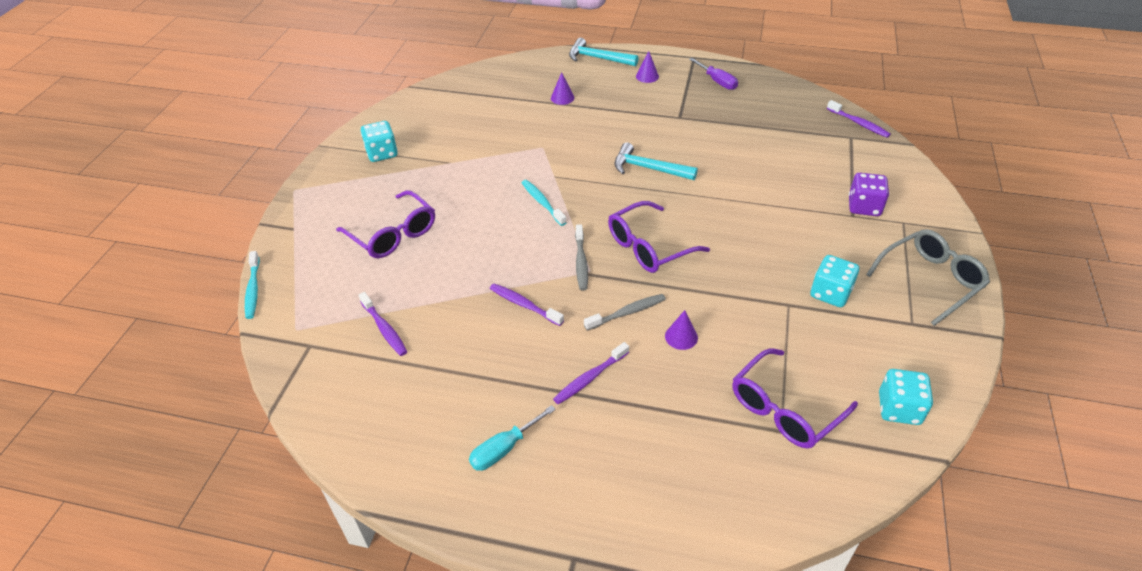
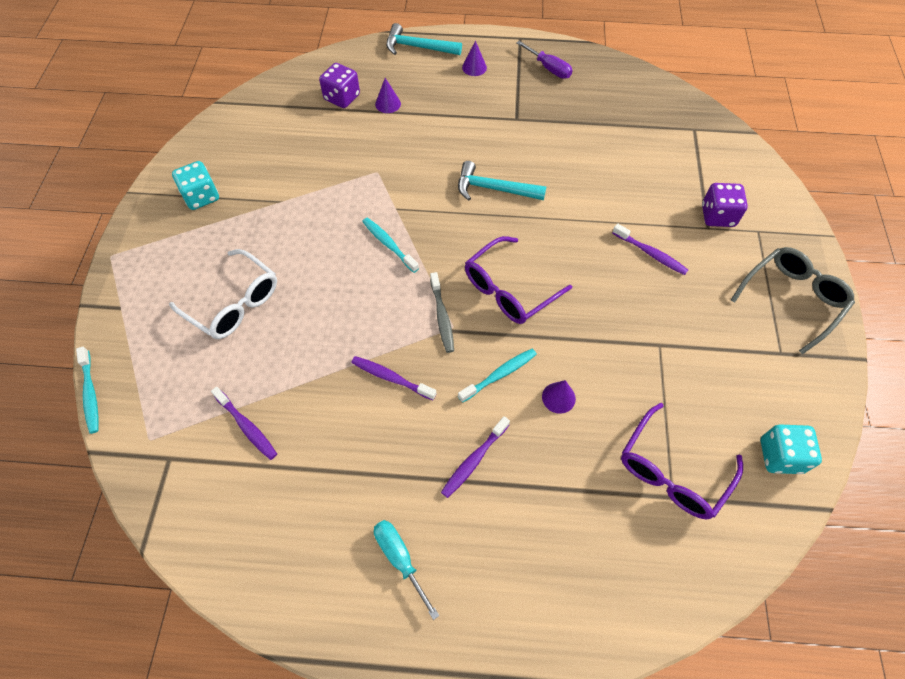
camera: 10 degrees left, 15 degrees up
(393, 234) = (234, 303): purple glasses -> white glasses
(504, 449) = (400, 559): turquoise screwdriver -> turquoise screwdriver turned 105 degrees clockwise
(521, 90) = (342, 97): none -> purple dice
(627, 313) = (499, 375): grey toothbrush -> turquoise toothbrush
(830, 293) = (698, 326): turquoise dice -> none
(859, 123) = (699, 111): purple toothbrush -> purple toothbrush (650, 254)

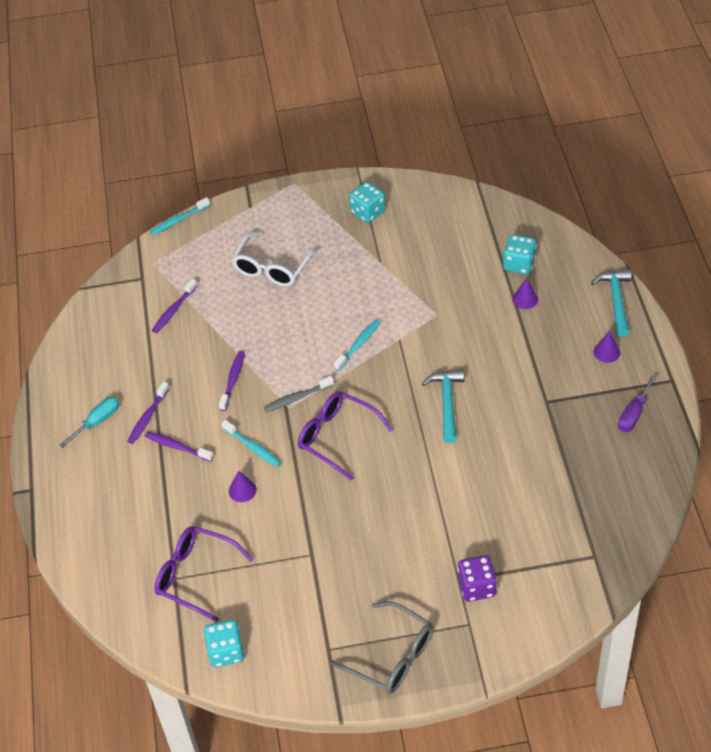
camera: 80 degrees right, 10 degrees down
(342, 97) = (519, 264): purple dice -> turquoise dice
(650, 254) = (410, 536): purple toothbrush -> purple toothbrush (148, 417)

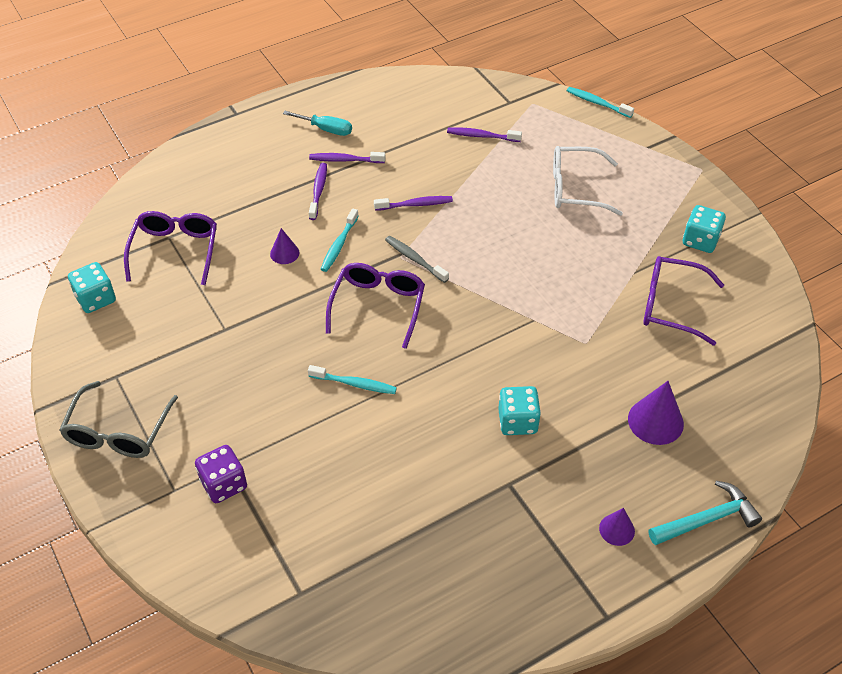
camera: 65 degrees right, 0 degrees up
(358, 345) = (508, 287): turquoise toothbrush -> turquoise toothbrush (354, 384)
(424, 253) = (670, 306): none -> purple glasses
(447, 403) = (464, 388): turquoise hammer -> none
(519, 264) = (707, 400): turquoise dice -> turquoise dice (517, 421)
(525, 299) = (655, 421): purple cone -> purple cone, size x1.68
(633, 414) = (531, 585): purple screwdriver -> none

